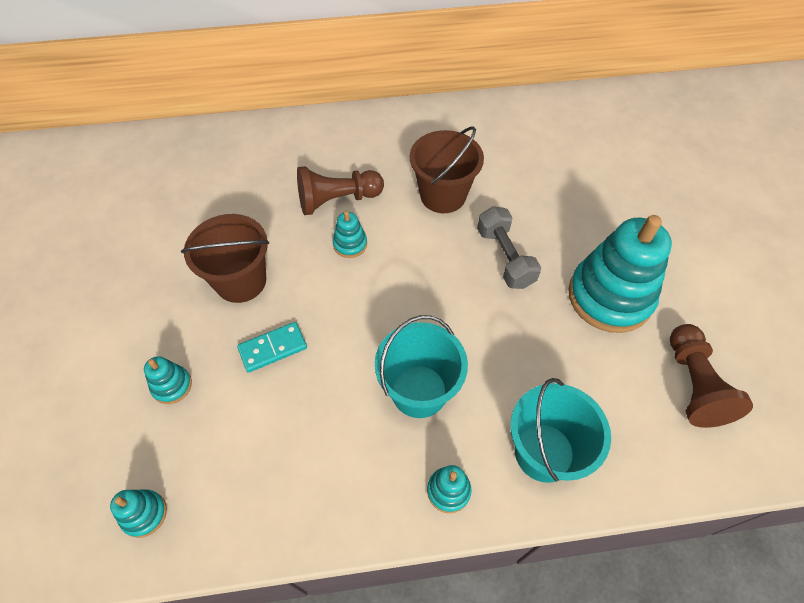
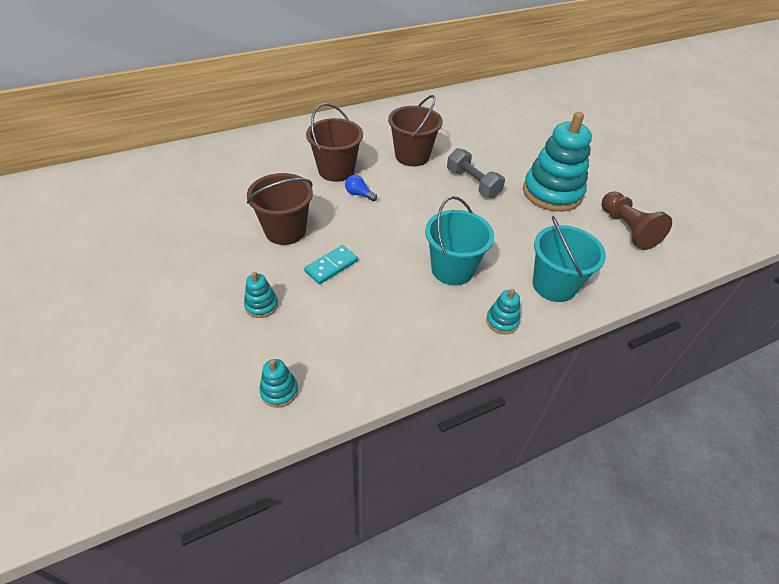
camera: 20 degrees left, 10 degrees down
(337, 200) = (336, 170): brown pawn -> brown bucket
(350, 244) = (359, 194): turquoise stacking toy -> blue light bulb

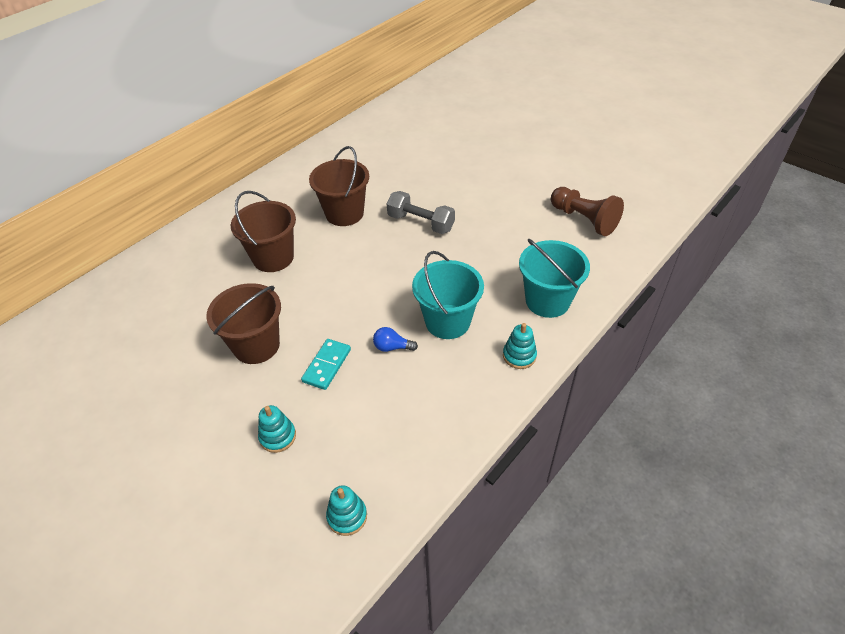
camera: 20 degrees left, 0 degrees up
(359, 194) = (312, 276): blue light bulb -> blue light bulb (392, 347)
(552, 193) = (500, 206): turquoise stacking toy -> none

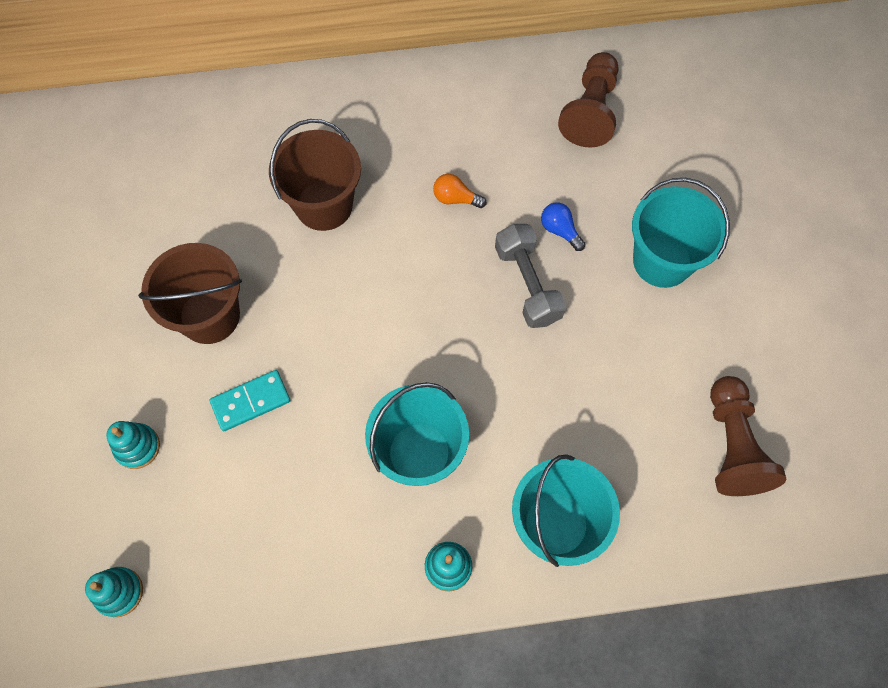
camera: 40 degrees right, 20 degrees up
(344, 213) = (455, 198): brown bucket -> orange light bulb
(374, 146) = (590, 111): none -> brown pawn
(392, 347) = (332, 436): blue light bulb -> blue light bulb (560, 230)
(472, 177) = (662, 261): none -> turquoise bucket

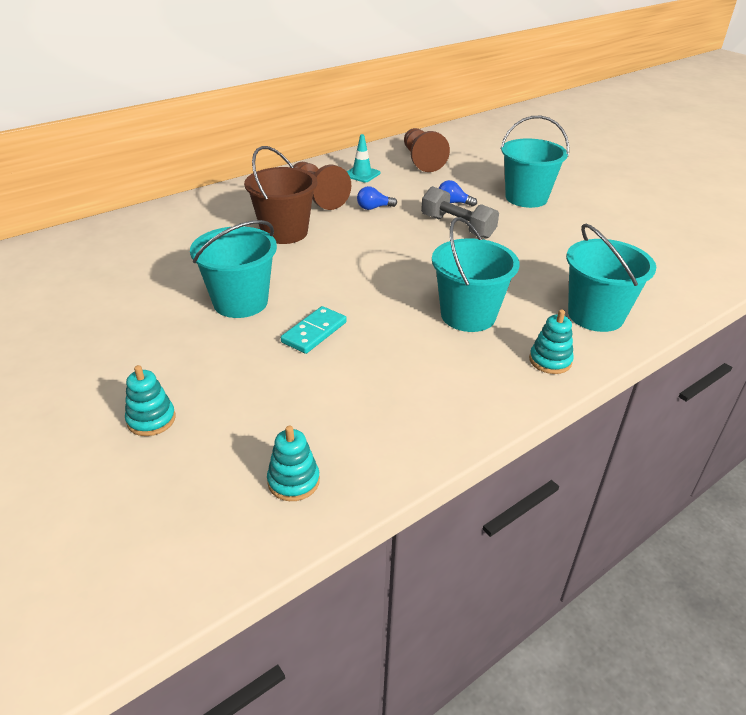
camera: 30 degrees left, 30 degrees down
(137, 447) = (236, 387): turquoise stacking toy -> turquoise stacking toy (151, 419)
(209, 316) = (240, 302): brown bucket -> turquoise bucket
(455, 198) = (374, 208): orange light bulb -> blue light bulb
(490, 114) = (361, 174): none -> turquoise traffic cone
(732, 446) = (653, 250): brown pawn -> brown pawn (317, 197)

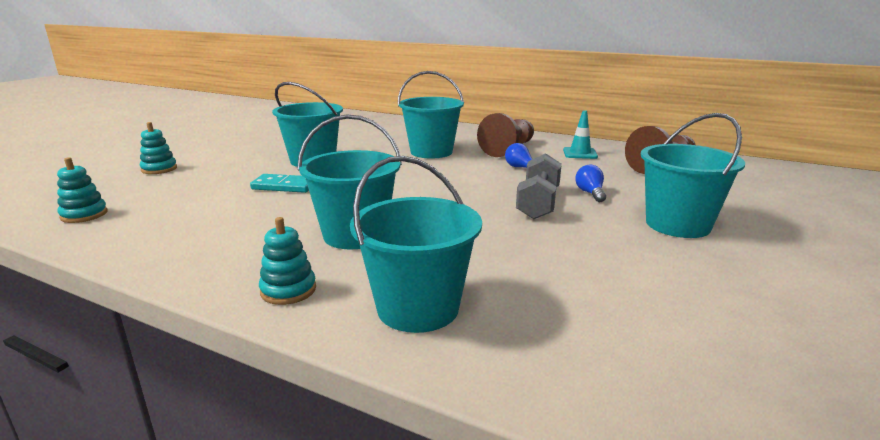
camera: 65 degrees right, 15 degrees down
(284, 232) = (431, 152): brown bucket -> turquoise bucket

